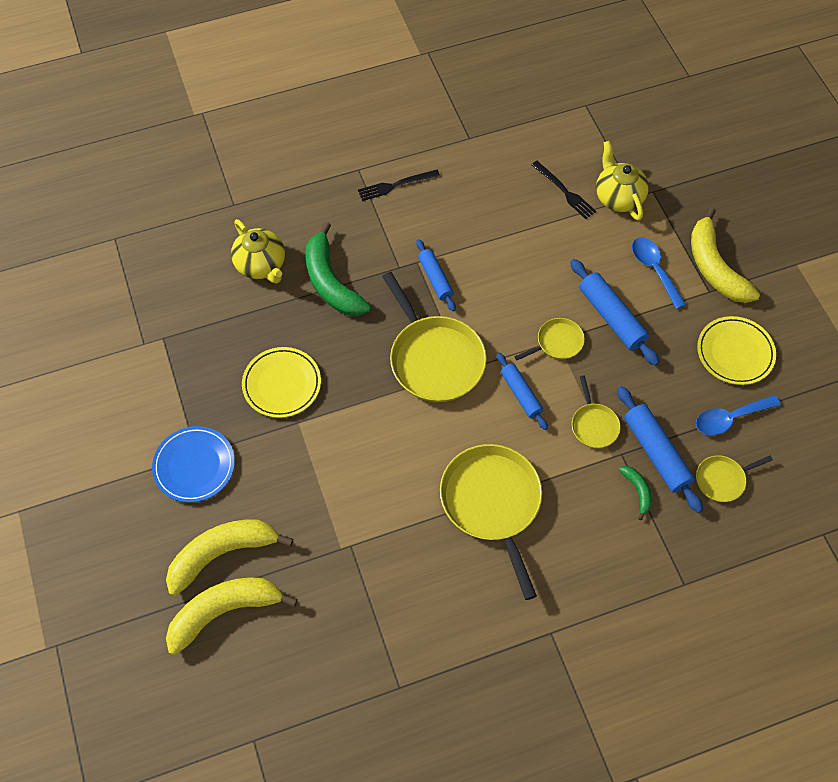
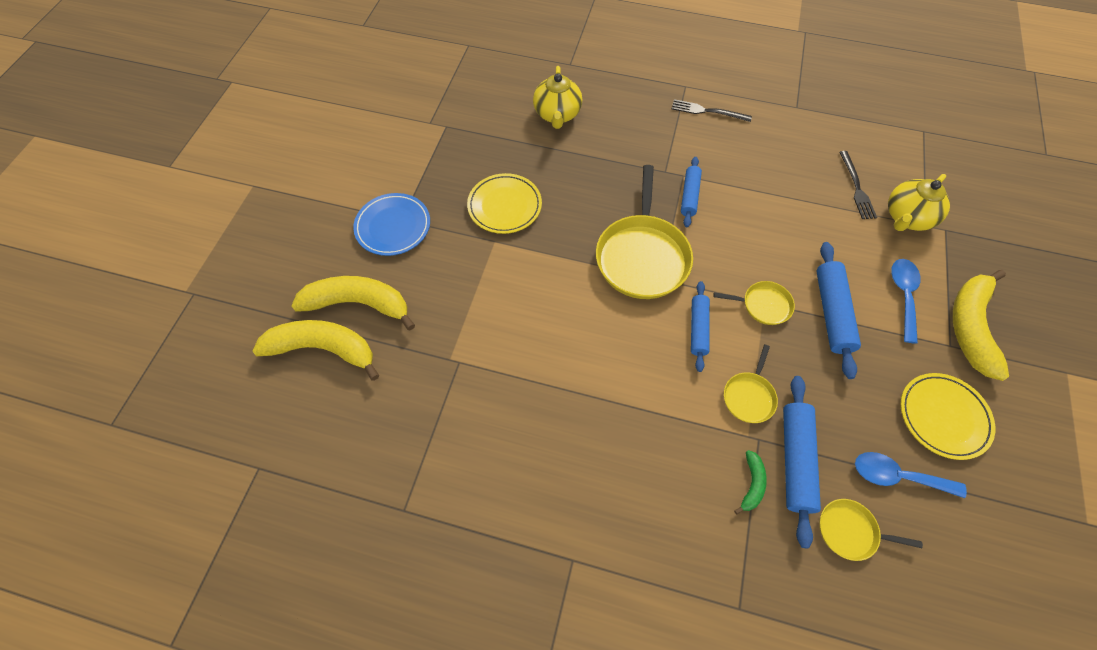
camera: 35 degrees right, 0 degrees up
(331, 282) = (601, 154): green banana -> none
(492, 502) = (604, 404): yellow pan -> none
(618, 197) = (906, 217): yellow teapot -> yellow teapot turned 150 degrees counterclockwise

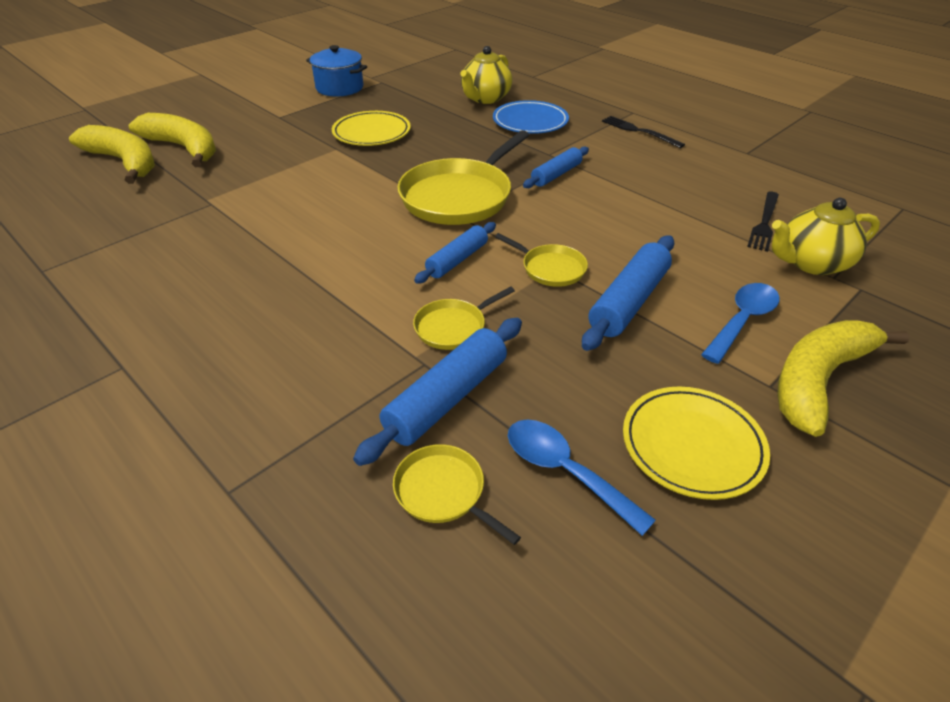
camera: 30 degrees right, 20 degrees down
(393, 227) = (267, 118): blue plate -> blue plate (530, 122)
(416, 151) = (339, 88): none -> blue pot
(751, 484) = (372, 395): green banana -> none

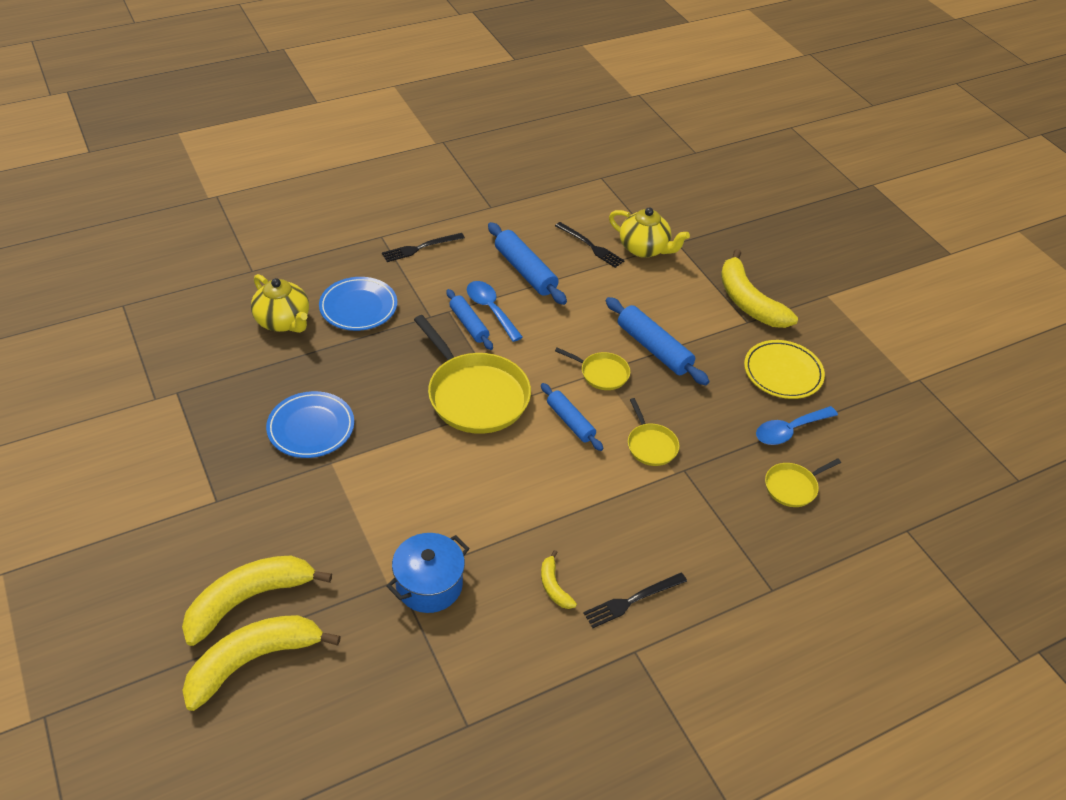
camera: 75 degrees left, 5 degrees up
(197, 352) = (632, 600): none -> black fork
(213, 291) = (554, 586): none -> yellow banana
(339, 88) = (167, 433): blue pot -> blue pot (429, 585)
(371, 133) = (311, 428): yellow plate -> blue plate
(447, 398) = (720, 466): blue rolling pin -> blue rolling pin (525, 271)
(551, 268) = (602, 373): yellow pan -> yellow pan turned 60 degrees clockwise
(742, 321) = (689, 306): blue spoon -> blue spoon (490, 309)
(811, 263) = (644, 249): yellow teapot -> yellow teapot turned 60 degrees counterclockwise

